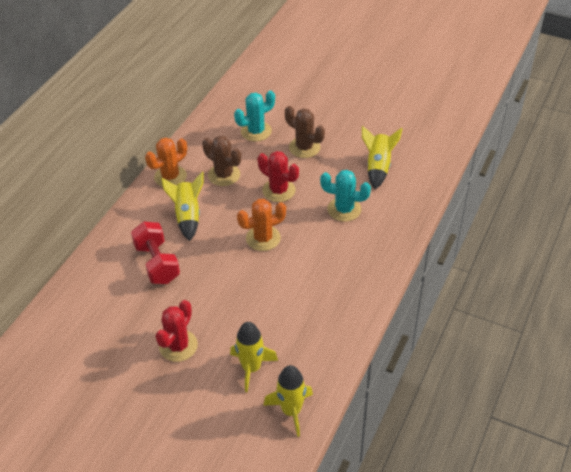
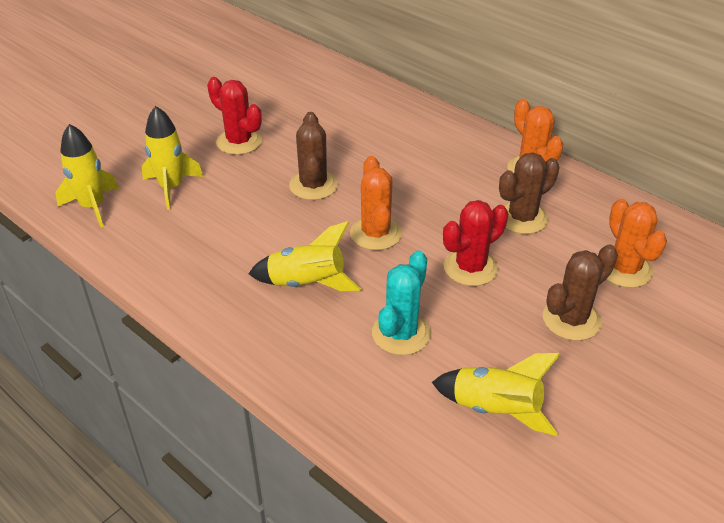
camera: 105 degrees right, 5 degrees down
(157, 263) = (372, 141): red dumbbell -> none
(187, 216) = (446, 174): yellow rocket -> yellow rocket (306, 283)
(222, 283) = (313, 185): none -> brown cactus
(256, 131) = (624, 269): turquoise cactus -> orange cactus

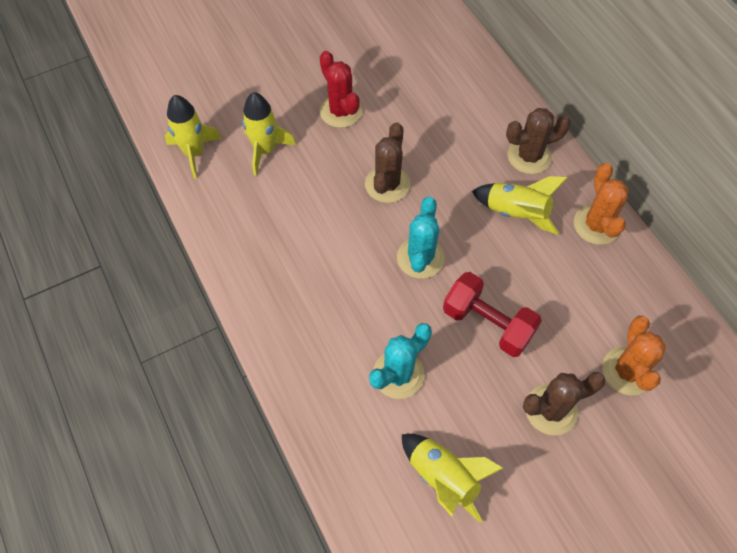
camera: 20 degrees right, 20 degrees up
(306, 283) = (340, 295): yellow rocket -> yellow rocket (516, 213)
(375, 233) = (420, 258): orange cactus -> turquoise cactus
(470, 268) = (487, 323): red cactus -> red dumbbell
(522, 218) = (560, 281): brown cactus -> brown cactus (529, 156)

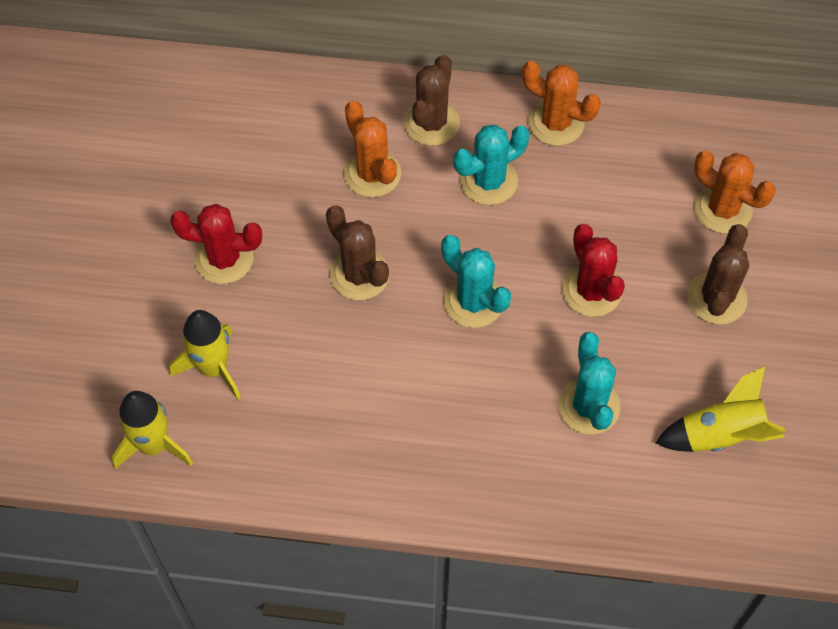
camera: 55 degrees left, 0 degrees up
(463, 148) = (372, 173): none -> orange cactus
(487, 323) = (591, 291): red dumbbell -> red cactus
(516, 213) = (489, 181): yellow rocket -> turquoise cactus

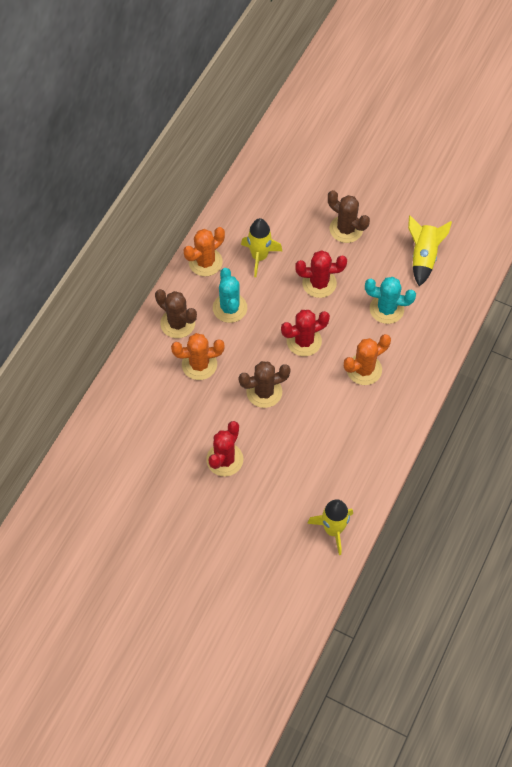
camera: 70 degrees left, 0 degrees up
(213, 368) = (295, 485): yellow rocket -> yellow rocket (259, 257)
(473, 302) = (304, 341): turquoise cactus -> red cactus
(723, 209) = (294, 206): orange cactus -> orange cactus (364, 369)

